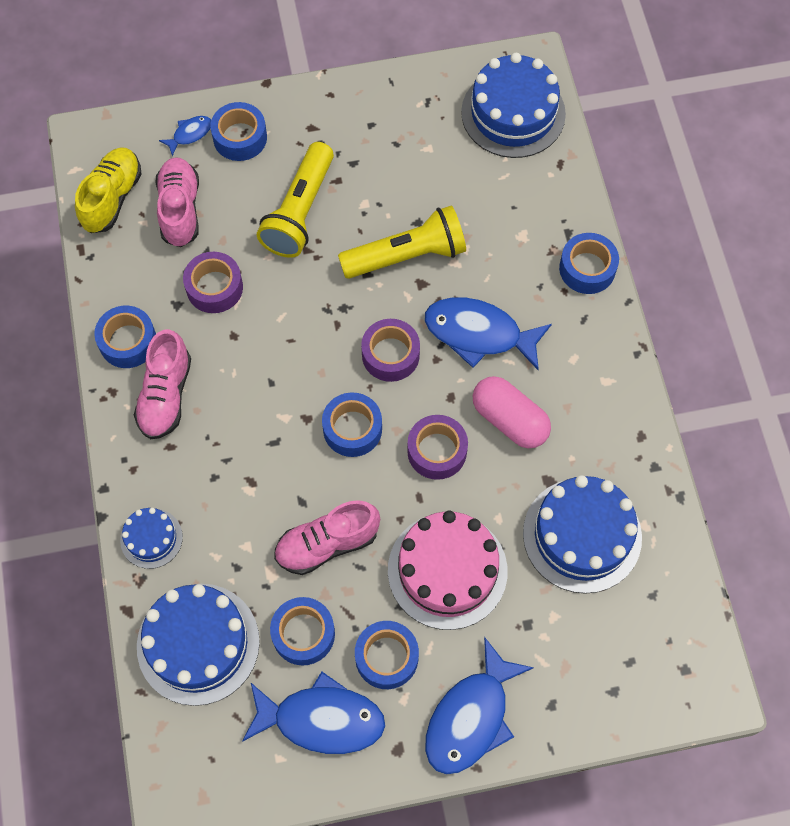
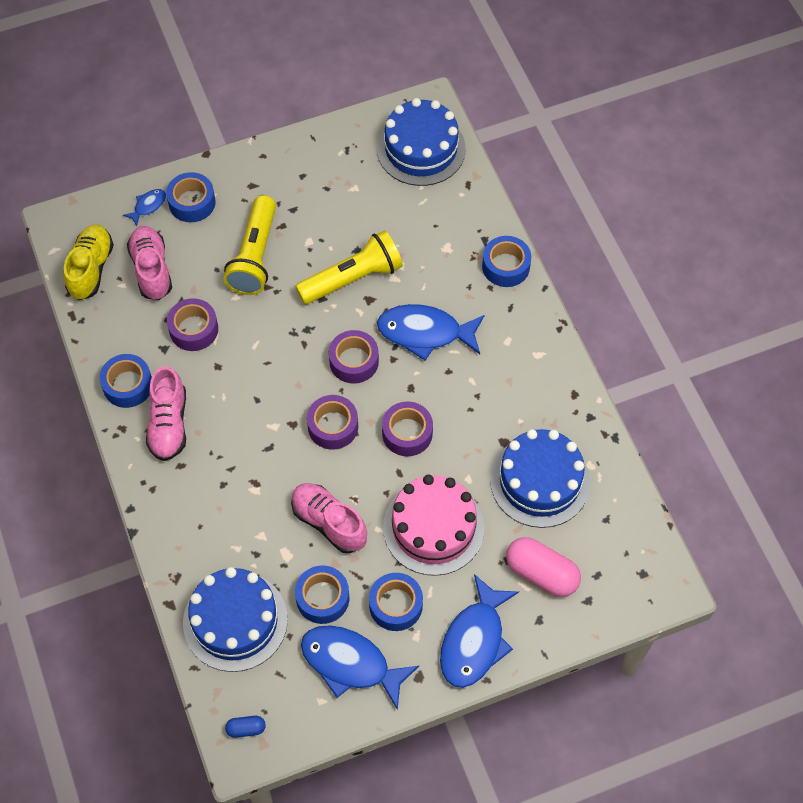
camera: 10 degrees left, 5 degrees down
(151, 538) = (179, 542): blue cake -> none
(187, 776) = (246, 729): none -> blue capsule
(321, 719) = (350, 664): blue fish -> blue fish turned 150 degrees counterclockwise
(327, 544) = (329, 523): pink shoe -> pink shoe turned 75 degrees clockwise
(352, 429) = (333, 426): blue tape -> purple tape
(509, 420) = (463, 398): pink capsule -> pink capsule (541, 573)

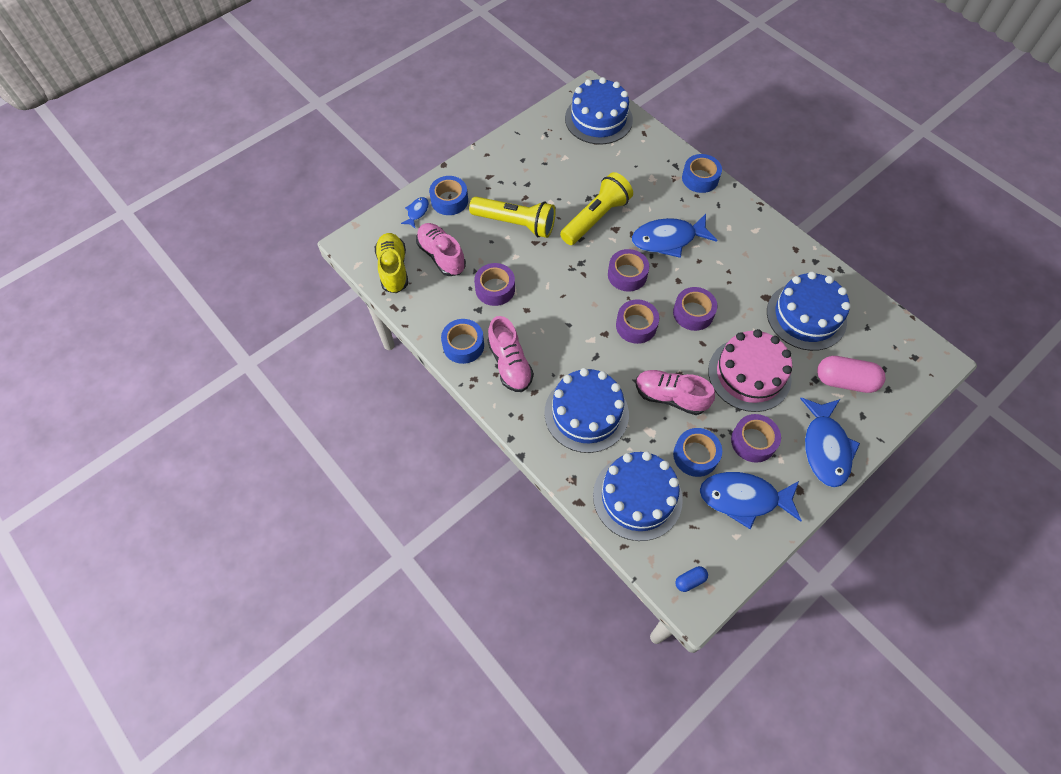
camera: 20 degrees left, 0 degrees up
(226, 509) = (586, 413): none -> blue cake
(255, 256) = (515, 224): yellow flashlight -> yellow flashlight turned 60 degrees counterclockwise
(396, 605) = (753, 441): blue tape -> purple tape

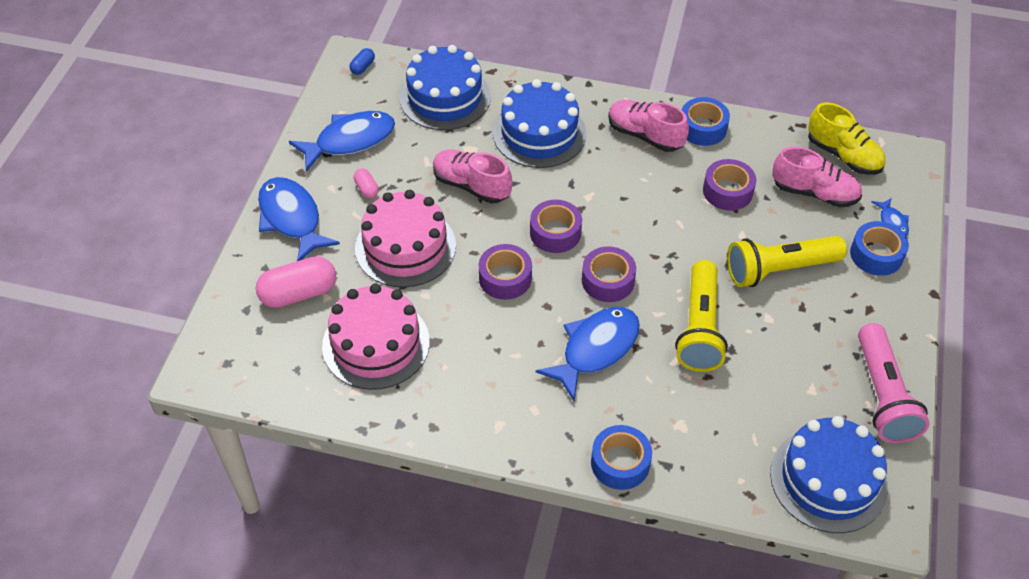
camera: 145 degrees right, 10 degrees down
(531, 136) = (882, 395): none -> pink flashlight
(670, 397) = (471, 186): pink shoe -> pink shoe turned 135 degrees counterclockwise
(695, 455) = (414, 151): blue tape -> none
(753, 441) = (366, 189): purple tape -> pink capsule
(806, 316) = (376, 344): blue cake -> pink cake

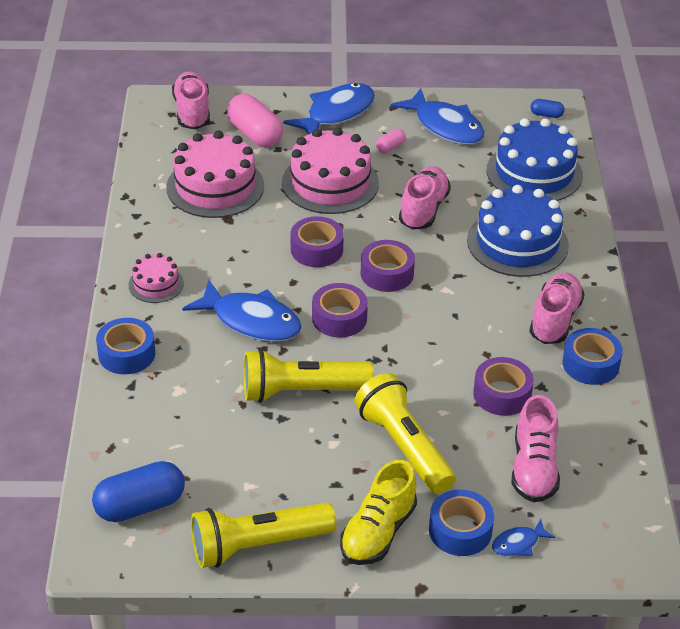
camera: 75 degrees right, 10 degrees down
(233, 343) = (192, 112): none -> pink shoe
(519, 421) = (156, 284): none -> pink cake
(828, 479) = (140, 506): blue cake -> blue capsule
(843, 155) = (609, 491): yellow shoe -> yellow shoe (378, 532)
(882, 395) = (258, 545): pink flashlight -> yellow flashlight

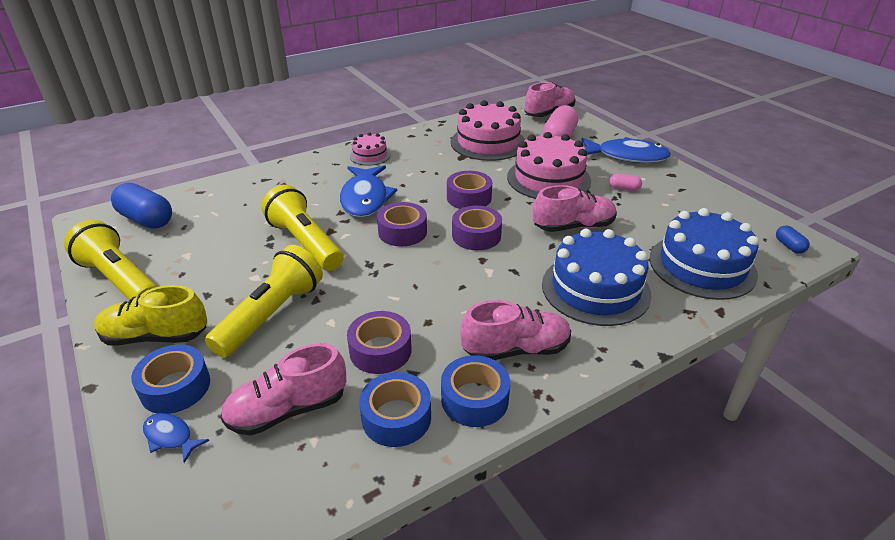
camera: 60 degrees right, 5 degrees down
(126, 354) = (294, 168): blue tape -> blue tape (396, 417)
(445, 126) = (687, 203): blue fish -> none

